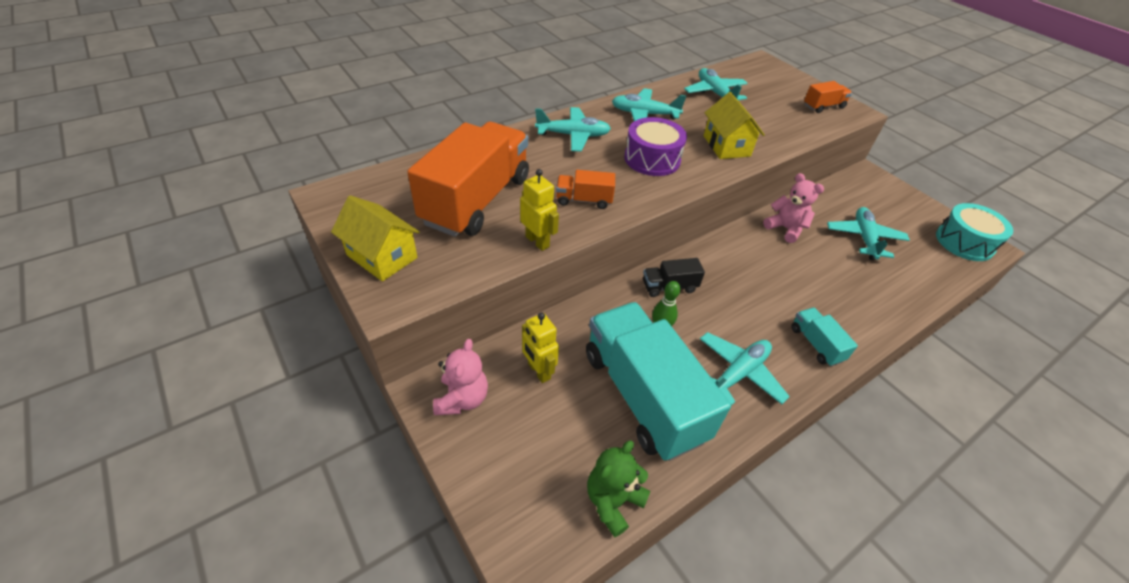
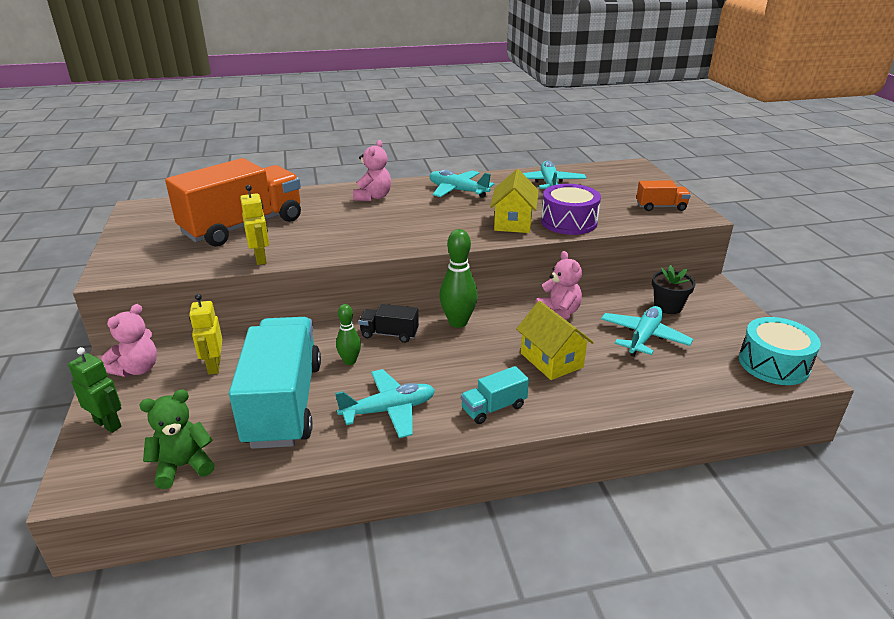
camera: 25 degrees right, 15 degrees down
(382, 256) = (135, 248): yellow house -> yellow house (551, 360)
(492, 478) = (108, 424): none -> green robot
(573, 135) = (373, 197): turquoise plane -> pink teddy bear
(584, 200) = (331, 239): orange truck -> none
(652, 159) = (427, 221): purple drum -> purple drum (569, 222)
(715, 258) = (458, 322): none -> green bowling pin
(816, 344) = (493, 408): turquoise truck -> turquoise truck turned 120 degrees counterclockwise
(856, 202) = (668, 306): none -> black flower pot

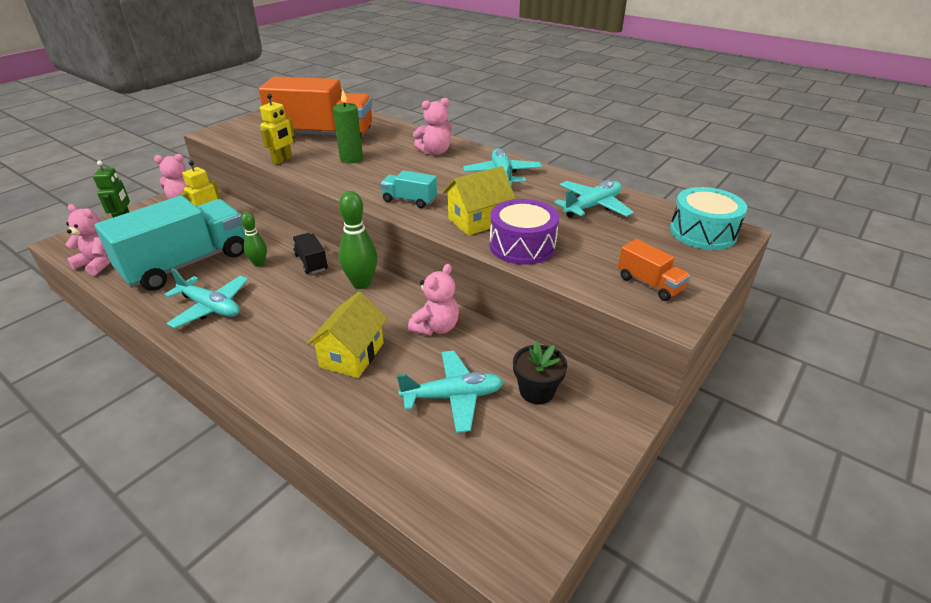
camera: 50 degrees right, 5 degrees up
(183, 466) = (98, 263): green teddy bear -> pink teddy bear
(321, 230) = (351, 159): none -> green candle
(493, 408) = (252, 354): turquoise truck -> turquoise truck (409, 200)
(773, 364) = (507, 522): turquoise drum -> turquoise drum (703, 232)

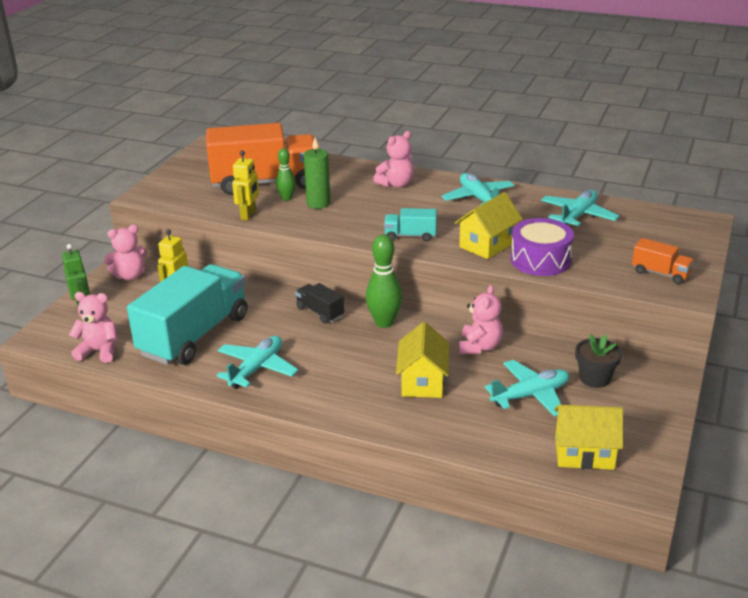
camera: 15 degrees left, 5 degrees down
(210, 307) = (257, 368): turquoise plane -> turquoise plane turned 75 degrees counterclockwise
(259, 263) = (269, 322): green bowling pin -> green bowling pin (286, 198)
(468, 490) = (584, 453): none -> yellow house
(703, 232) = (681, 224): turquoise drum -> none

